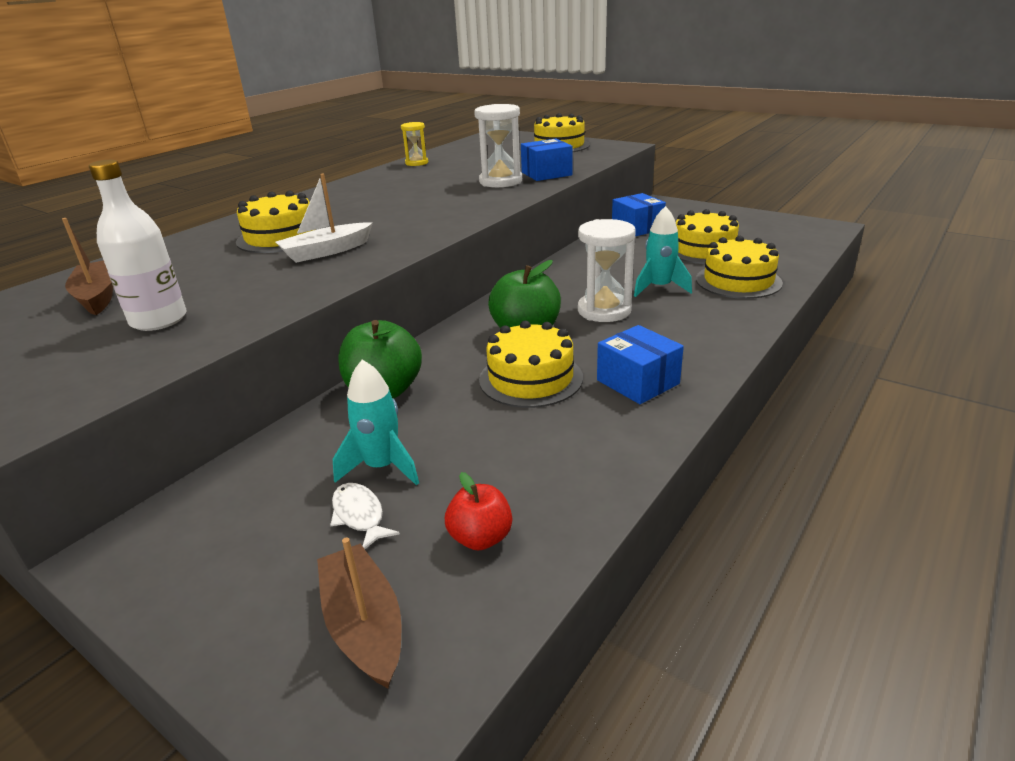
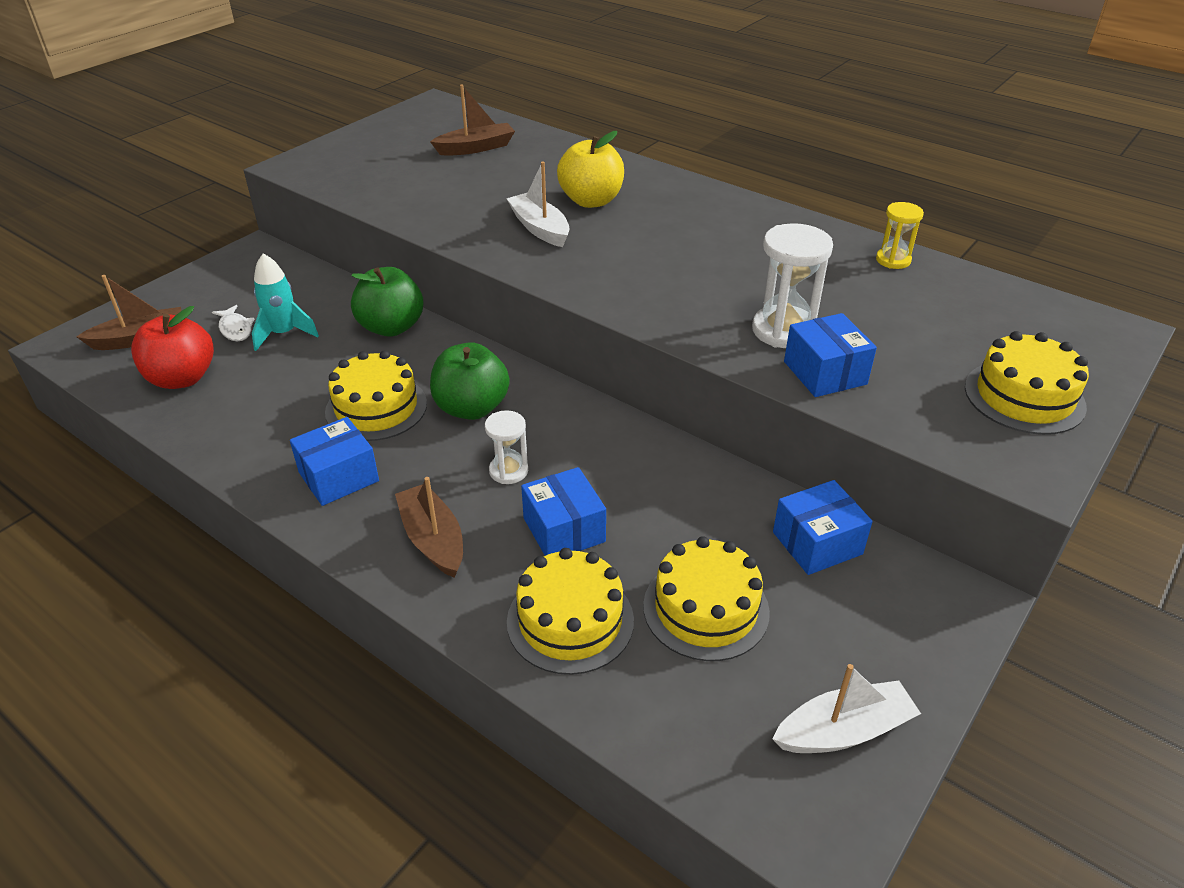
camera: 90 degrees right, 10 degrees up
(159, 320) = (417, 179): white bottle -> none
(280, 237) = (591, 201): yellow cake -> yellow apple
(359, 516) = (235, 329): white fish -> white fish turned 90 degrees clockwise
(480, 538) = (182, 378): red apple -> red apple, size x1.67
(604, 310) = (508, 471): white hourglass -> white hourglass, size x0.60
(659, 288) = (564, 530): turquoise rocket -> blue box
(693, 330) = (433, 539): none -> brown boat
(761, 224) = (844, 730): none -> white boat

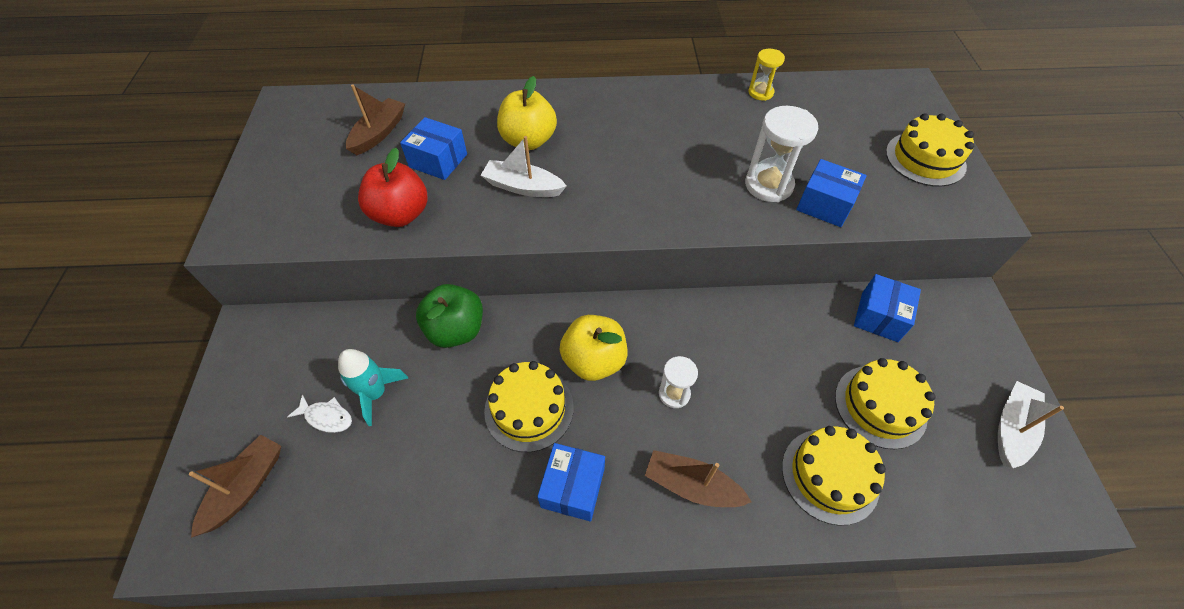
camera: 40 degrees left, 15 degrees up
(182, 378) = (338, 497): red apple -> red apple (401, 214)
(471, 408) = (594, 361): green apple -> yellow apple
(564, 530) = (754, 413): blue box -> blue box (438, 160)

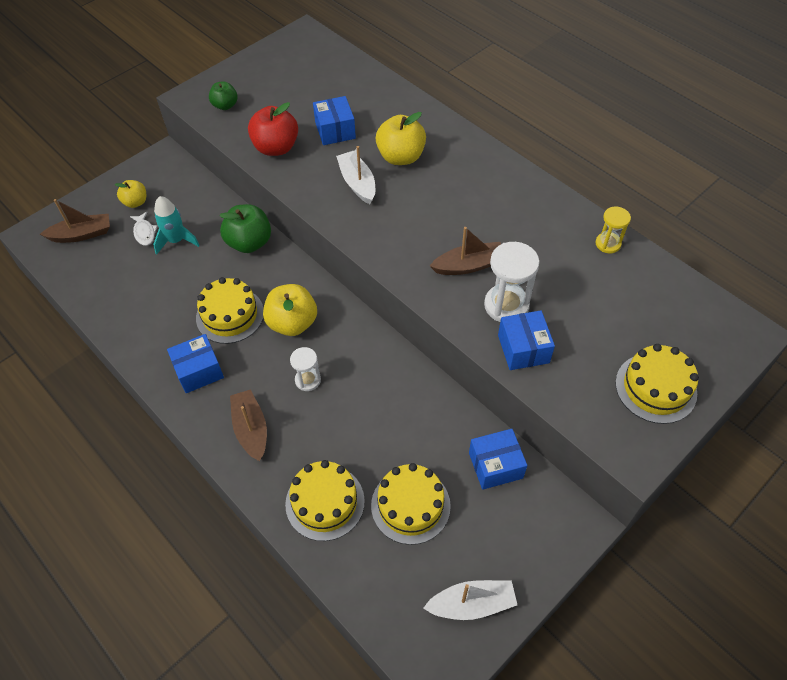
camera: 50 degrees right, 0 degrees up
(272, 398) = (135, 202): none -> yellow apple
(287, 216) = (225, 105): none -> green apple
(379, 133) = (327, 89): brown boat -> brown boat (469, 265)

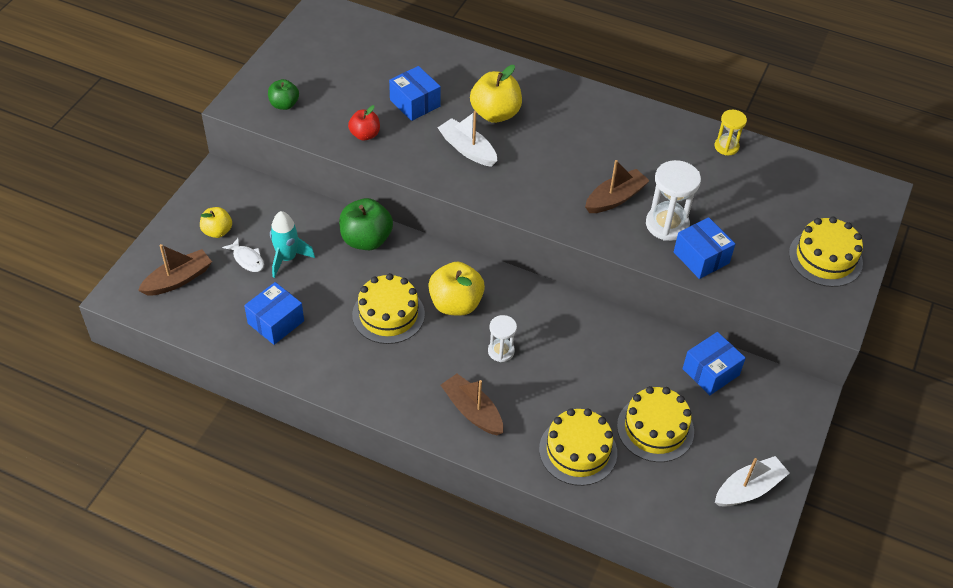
camera: 25 degrees left, 5 degrees down
(199, 371) = (389, 375): blue box -> blue box (276, 322)
(276, 148) = (365, 135): red apple -> red apple, size x0.60

